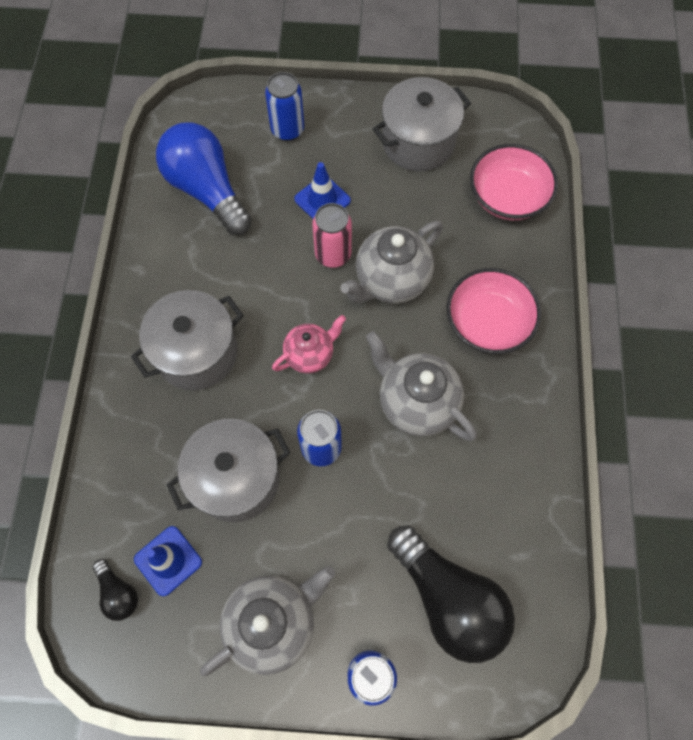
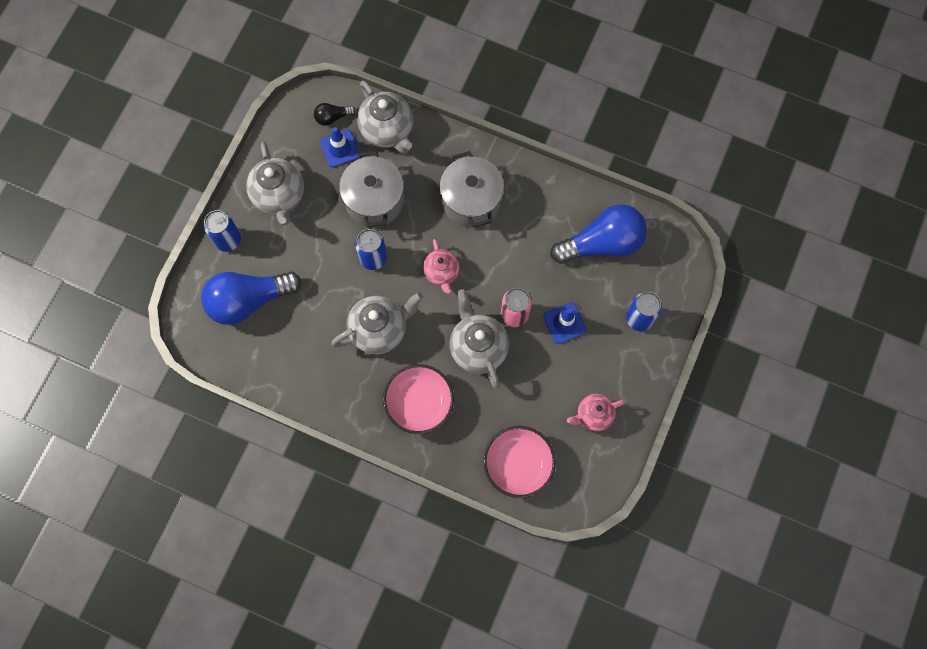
camera: 110 degrees right, 5 degrees up
(120, 501) = (387, 131): none -> grey teapot
(418, 142) = (593, 415): grey pot -> pink teapot
(448, 599) = (249, 300): black light bulb -> blue light bulb

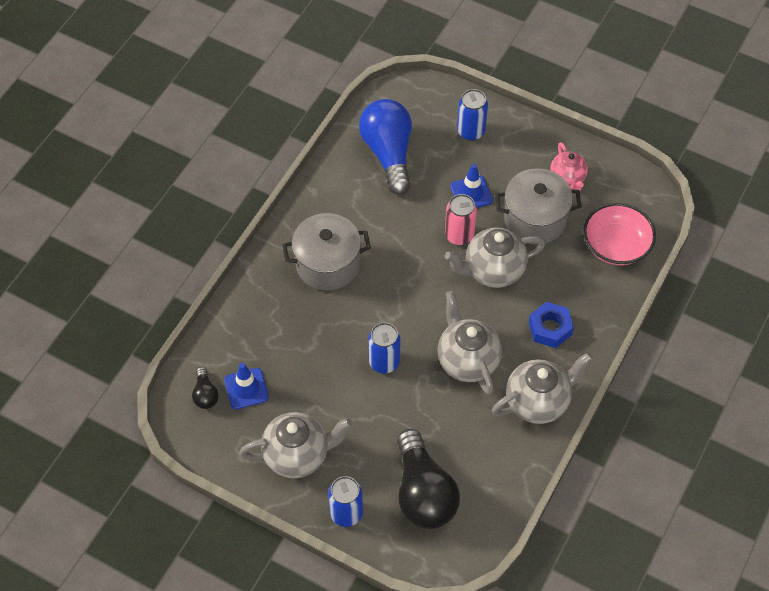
camera: 85 degrees left, 15 degrees down
(249, 300) = (423, 492): blue light bulb -> black light bulb
(374, 201) = (315, 357): grey pot -> grey pot (535, 219)
(387, 131) = (231, 339): grey teapot -> grey teapot (538, 402)
(419, 403) = (550, 328): pink bowl -> blue nut
(441, 273) = (407, 298): pink teapot -> none

